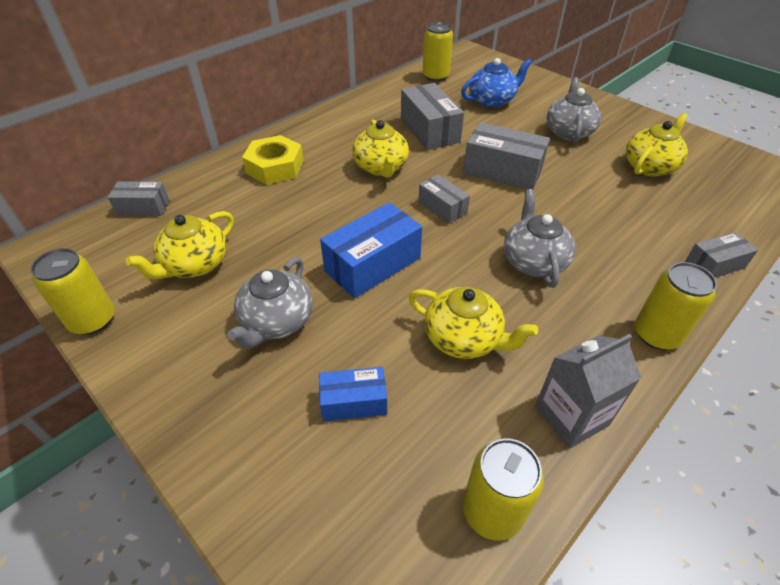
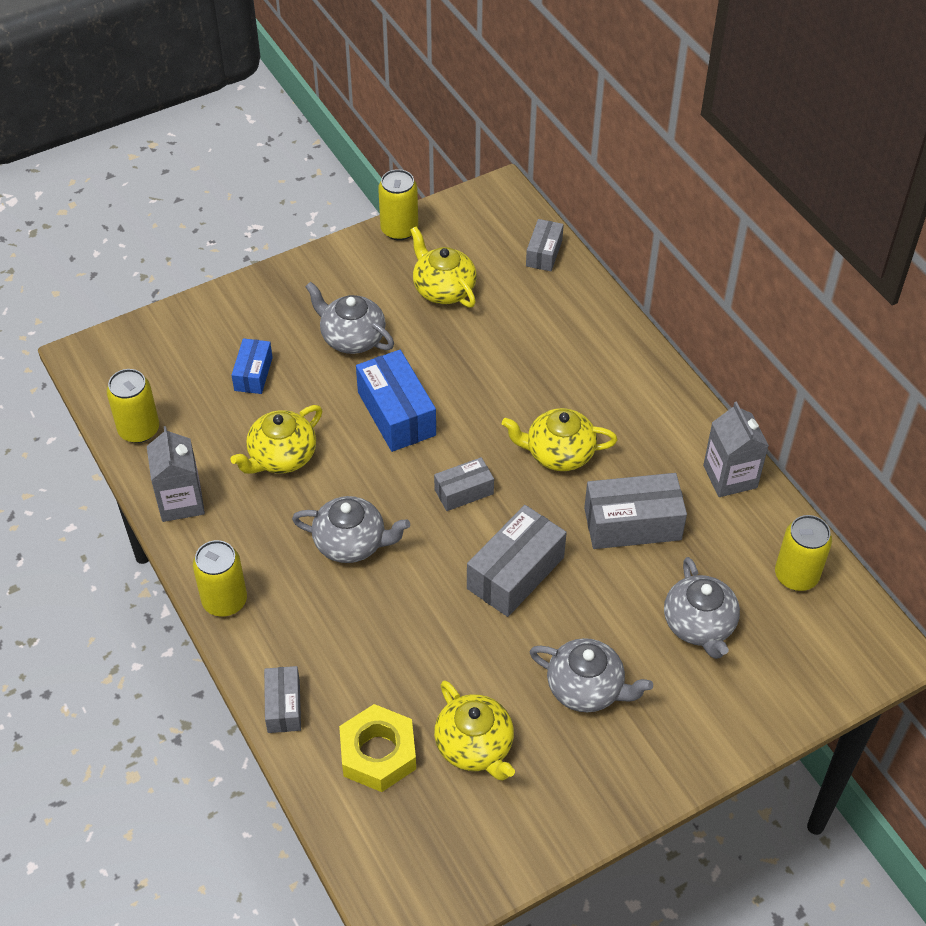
camera: 105 degrees right, 5 degrees up
(275, 167) = (588, 358): yellow nut -> yellow nut (378, 754)
(371, 101) = (730, 476): none -> grey carton
(492, 101) = (699, 625): blue teapot -> grey teapot

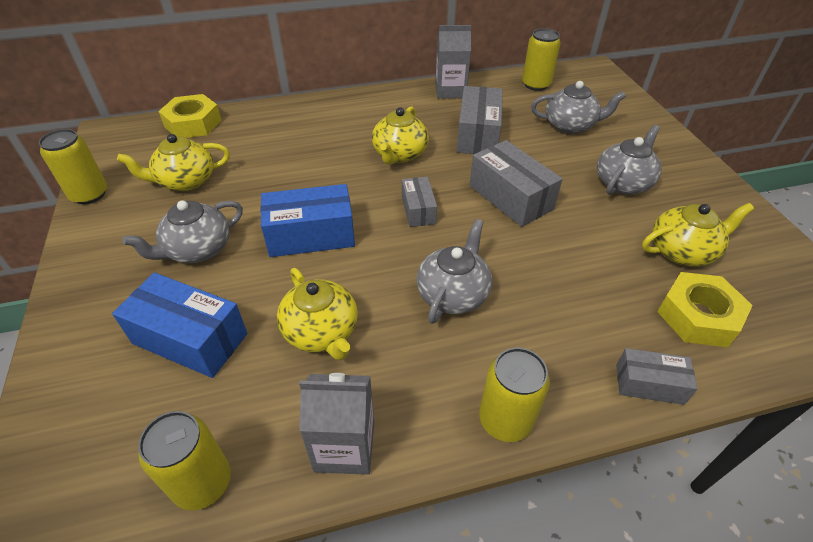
camera: 75 degrees left, 5 degrees down
(253, 374) = (190, 339): blue box -> blue box, size x1.70
(544, 253) = (193, 123): grey box -> yellow nut

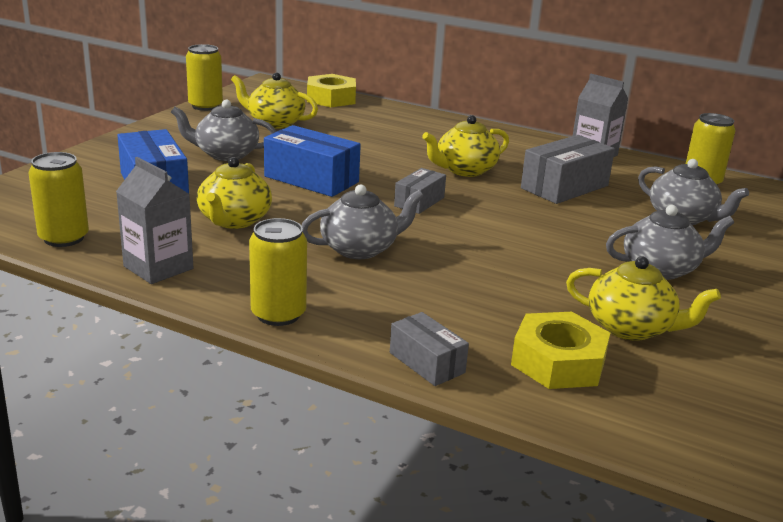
camera: 40 degrees right, 20 degrees down
(510, 197) = (518, 229): grey box -> none

